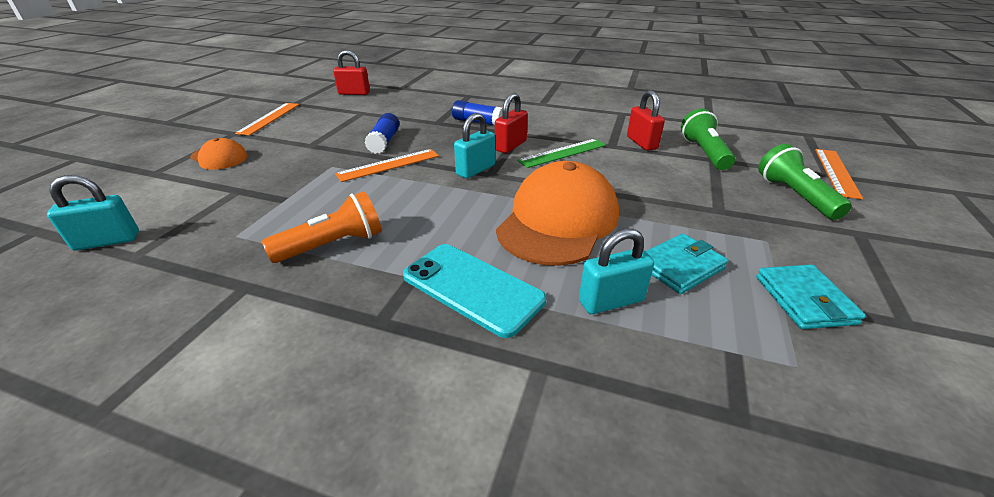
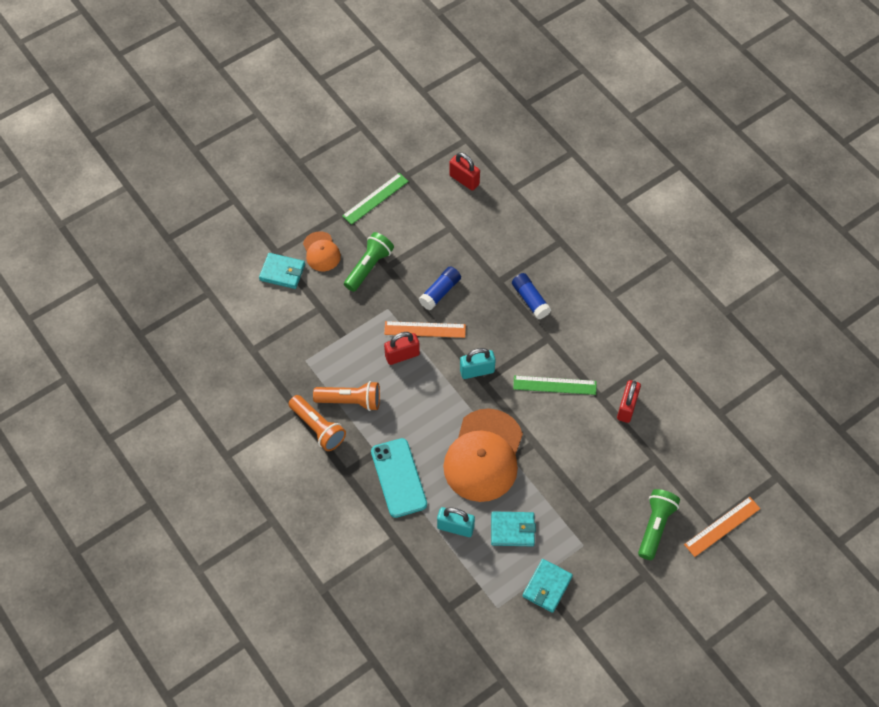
camera: 35 degrees right, 25 degrees up
(107, 241) = (242, 326): turquoise padlock -> none
(167, 183) = (282, 272): none -> turquoise wallet
(269, 118) = (375, 198): orange ruler -> green ruler
(294, 291) = (318, 428): none -> orange flashlight
(510, 146) = (526, 353): red padlock -> red padlock (402, 355)
(558, 221) = (483, 455): orange cap -> orange cap turned 135 degrees clockwise
(704, 153) = (658, 448): green flashlight -> green flashlight (369, 267)

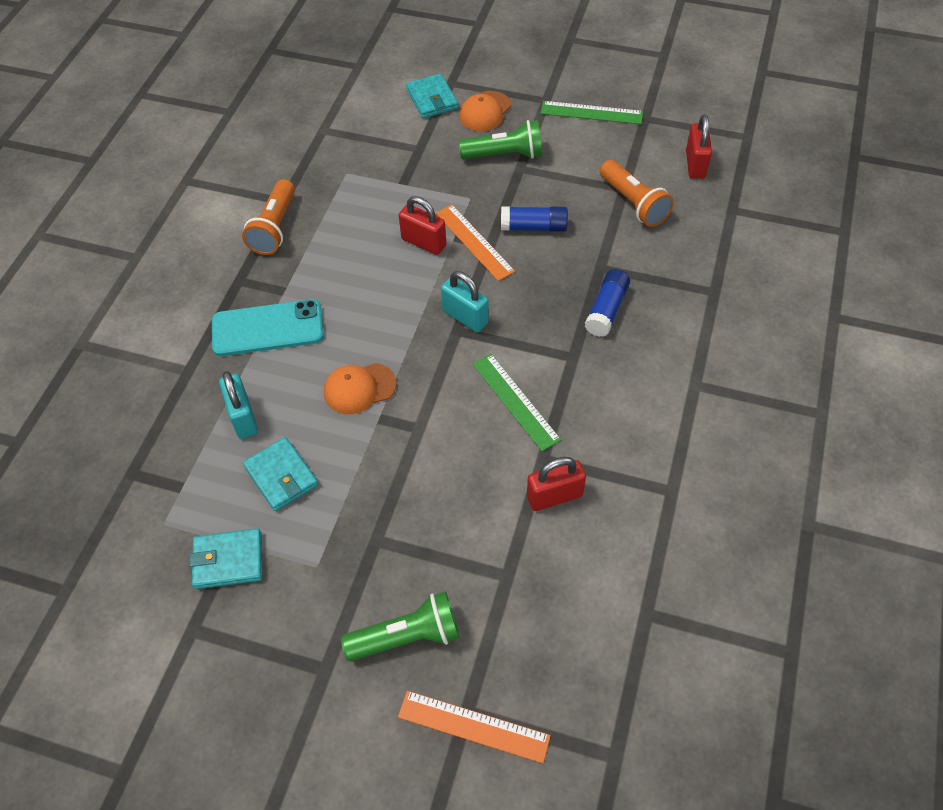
camera: 55 degrees right, 5 degrees down
(350, 401) = (329, 234): orange flashlight -> orange flashlight (633, 203)
(398, 478) = (267, 328): turquoise phone -> turquoise phone turned 45 degrees clockwise
(483, 455) = (359, 388): orange cap -> orange cap, size x0.51

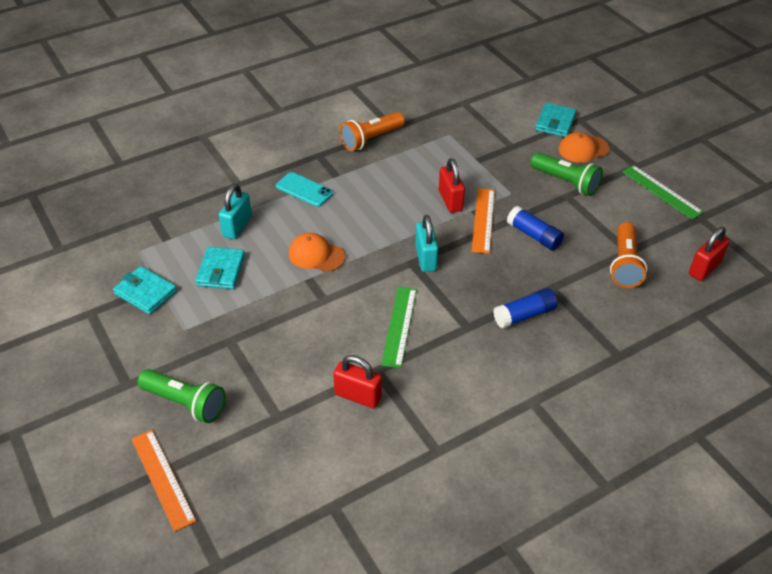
camera: 40 degrees right, 10 degrees down
(267, 328) = (304, 190): turquoise phone -> turquoise phone, size x0.66

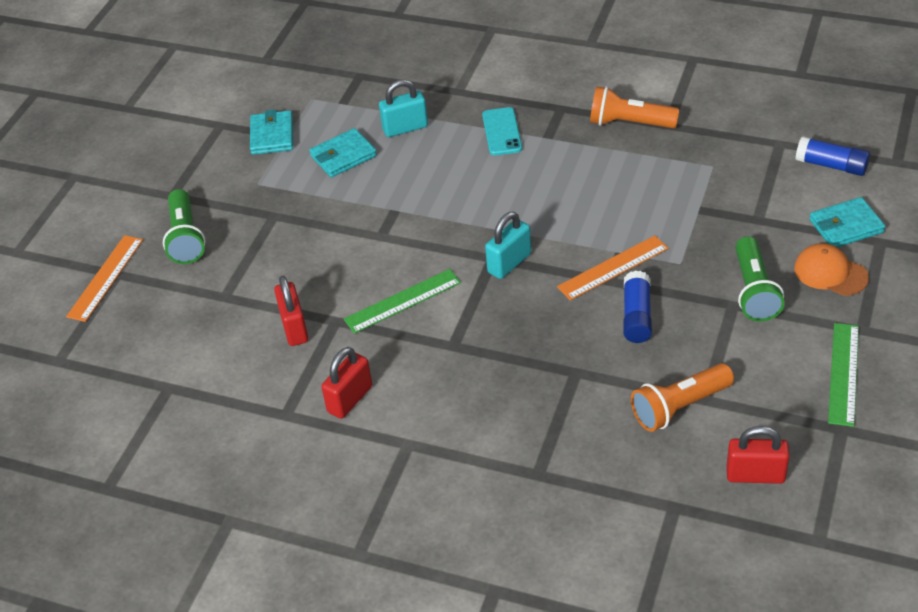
camera: 55 degrees right, 0 degrees up
(316, 255) = (428, 195): orange cap -> none
(450, 200) = (611, 229): red padlock -> red padlock (350, 399)
(524, 315) = (513, 374): blue glue stick -> blue glue stick (831, 165)

